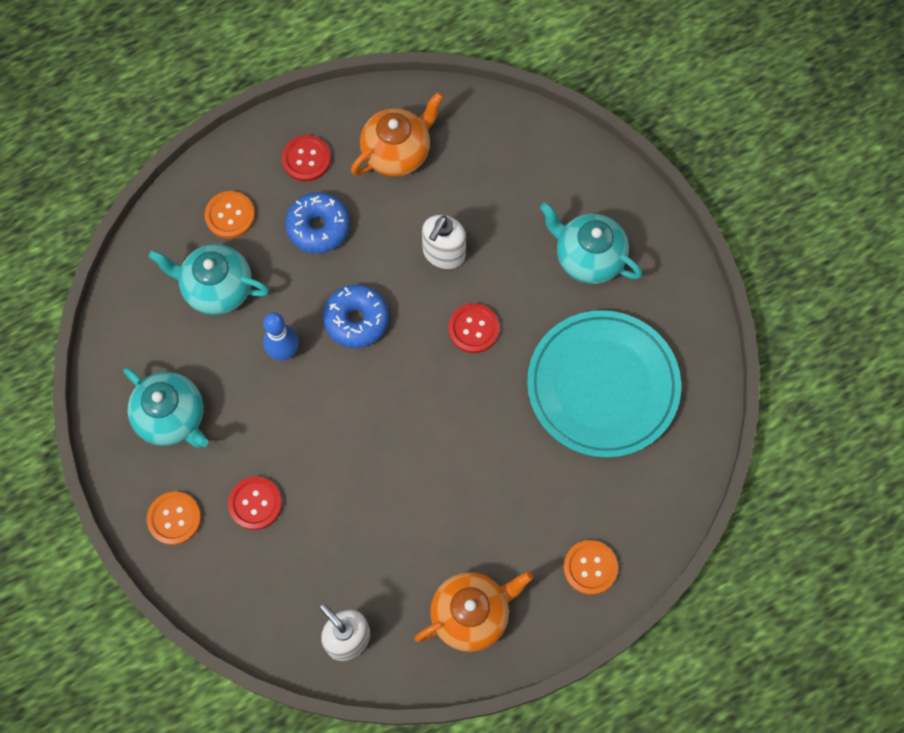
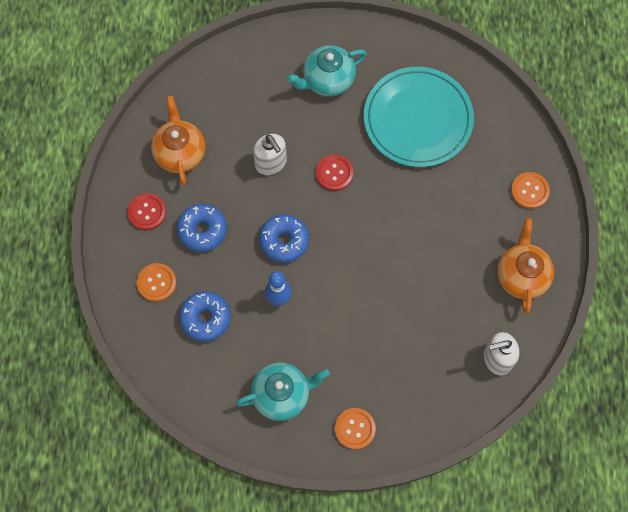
camera: 60 degrees left, 0 degrees up
(217, 288) = (205, 318): turquoise teapot -> blue donut
(255, 503) = (374, 370): red button -> none

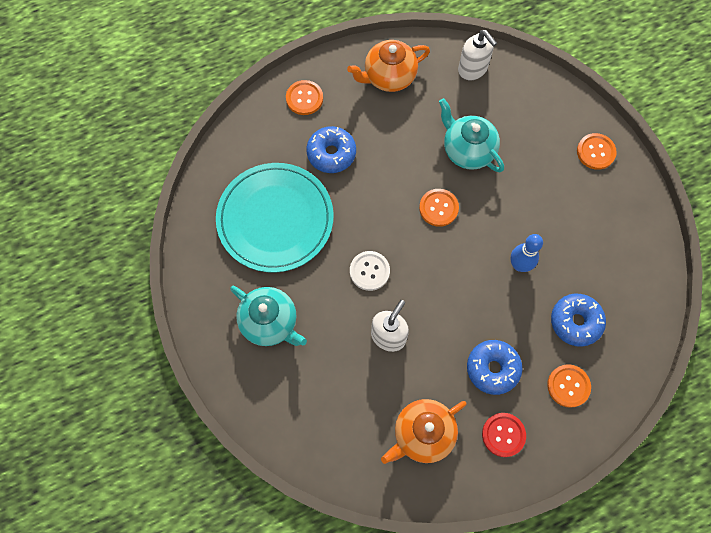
camera: 115 degrees left, 0 degrees up
(282, 395) = (603, 222): turquoise teapot -> turquoise teapot (467, 150)
(284, 241) = (462, 286): blue donut -> blue donut (331, 153)
(334, 173) = (369, 271): red button -> white button
(365, 256) = (438, 208): none -> orange button

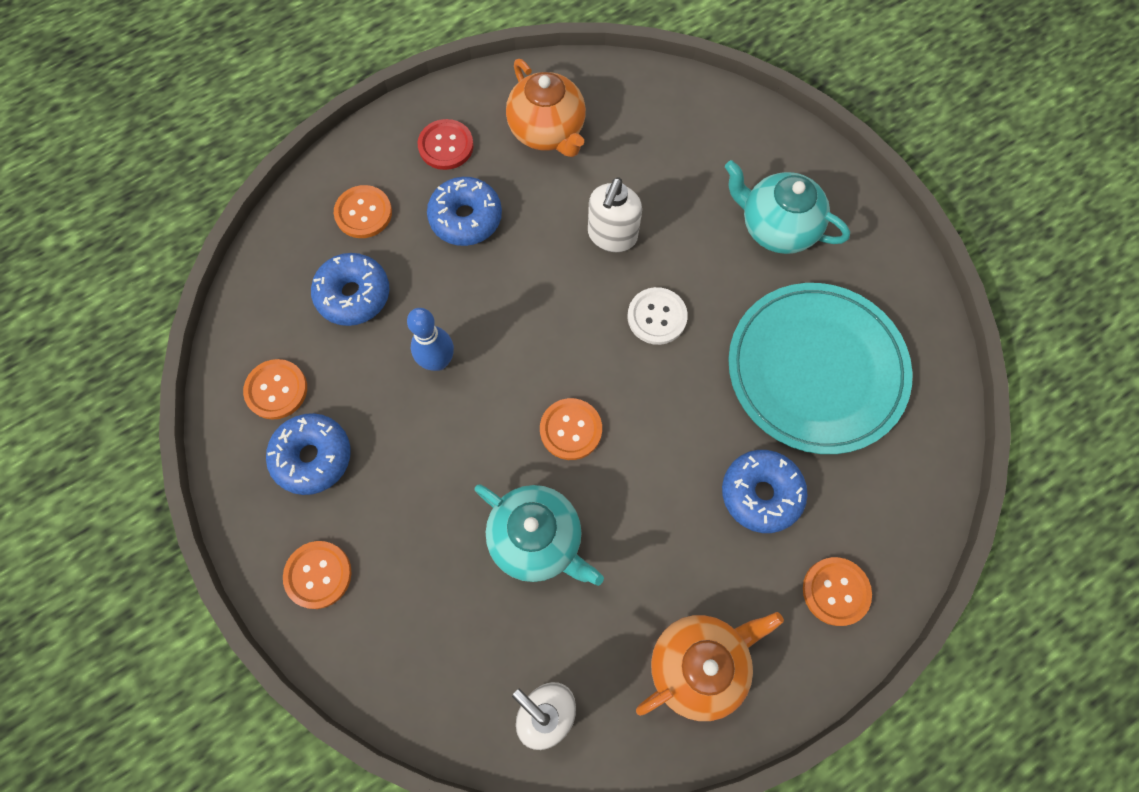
camera: 170 degrees right, 0 degrees up
(422, 434) = (547, 131): orange teapot -> orange teapot turned 105 degrees clockwise
(601, 218) = (312, 457): none -> blue donut
(626, 264) = (276, 390): none -> orange button

